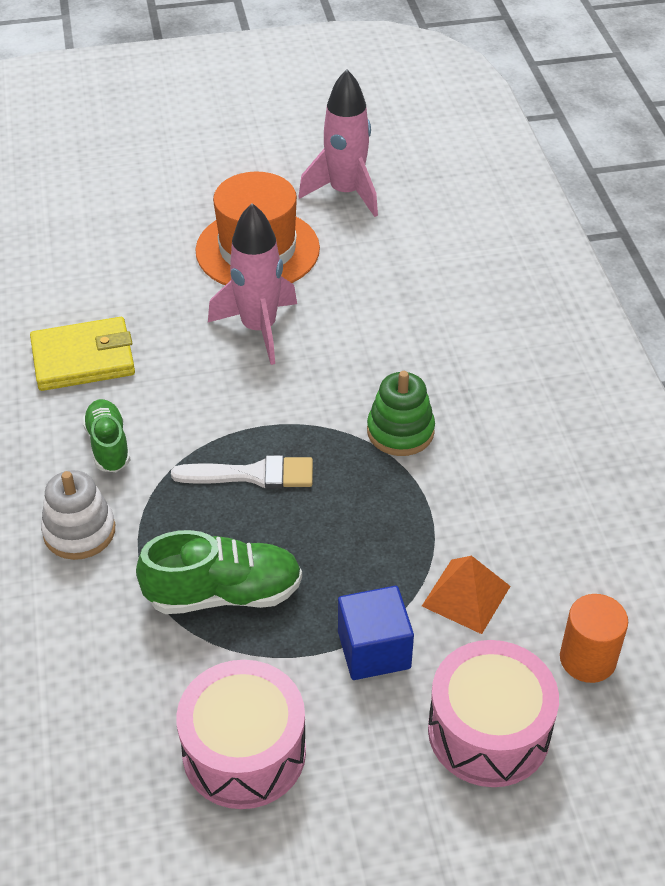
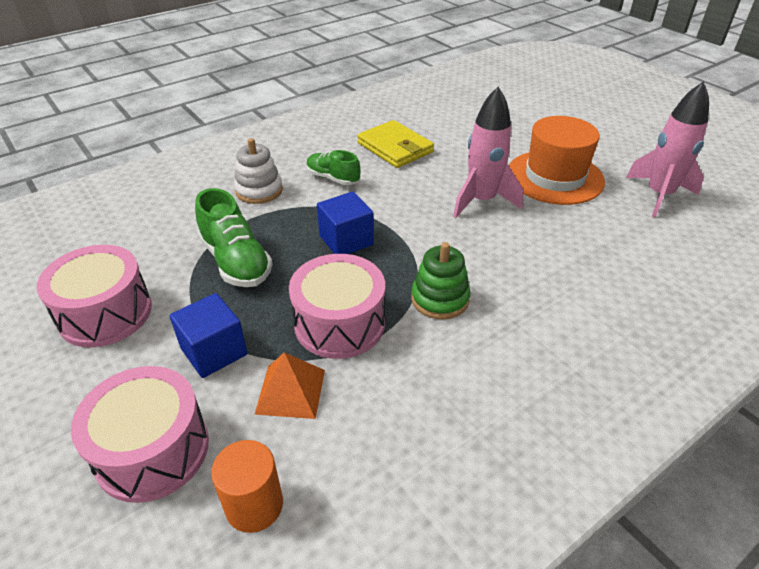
camera: 65 degrees right, 5 degrees down
(108, 445) = (333, 178): green shoe -> green shoe turned 105 degrees counterclockwise
(252, 475) = (346, 240): white brush -> blue cube
(390, 526) = (339, 323): none -> pink drum

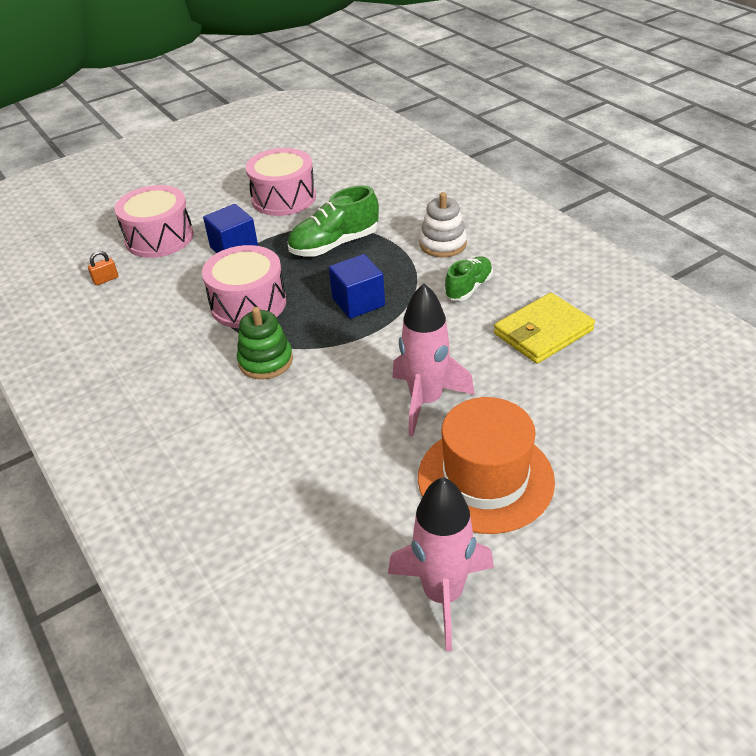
camera: 95 degrees right, 0 degrees up
(254, 505) = (106, 279): orange cylinder -> orange padlock
(291, 391) = (187, 285): orange pyramid -> none

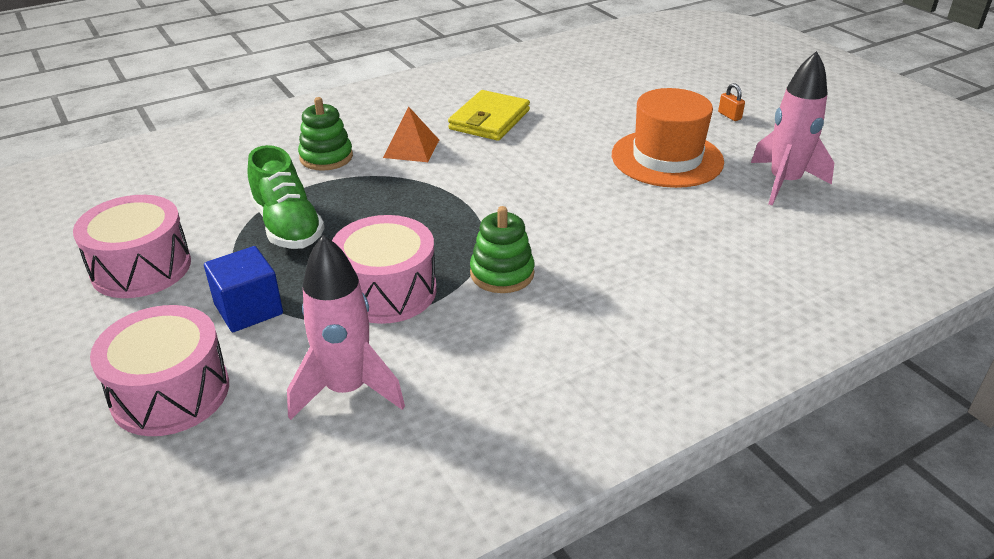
camera: 90 degrees left, 5 degrees down
(106, 279) = (264, 446): orange padlock -> orange padlock (729, 116)
(358, 302) = (412, 211): blue cube -> none
(426, 401) = (574, 179): pink rocket -> pink rocket (347, 389)
(443, 244) = (326, 157): white stacking toy -> green stacking toy
(468, 288) = (411, 148): green shoe -> orange pyramid
(543, 332) = (489, 120): yellow wallet -> yellow wallet turned 60 degrees clockwise

